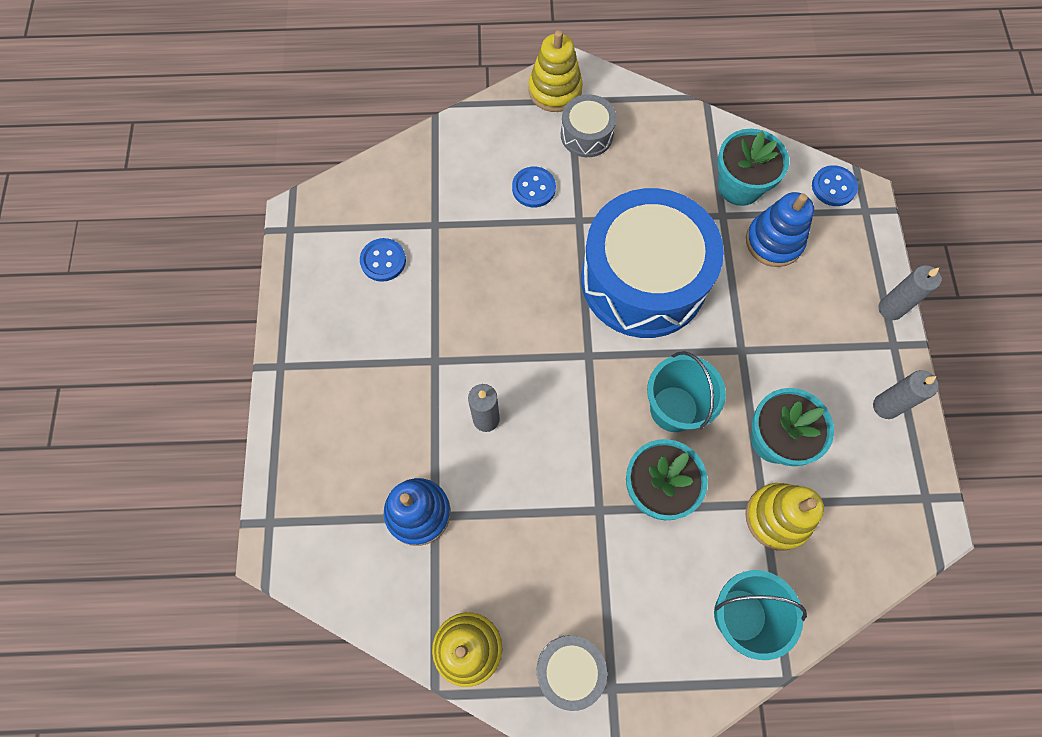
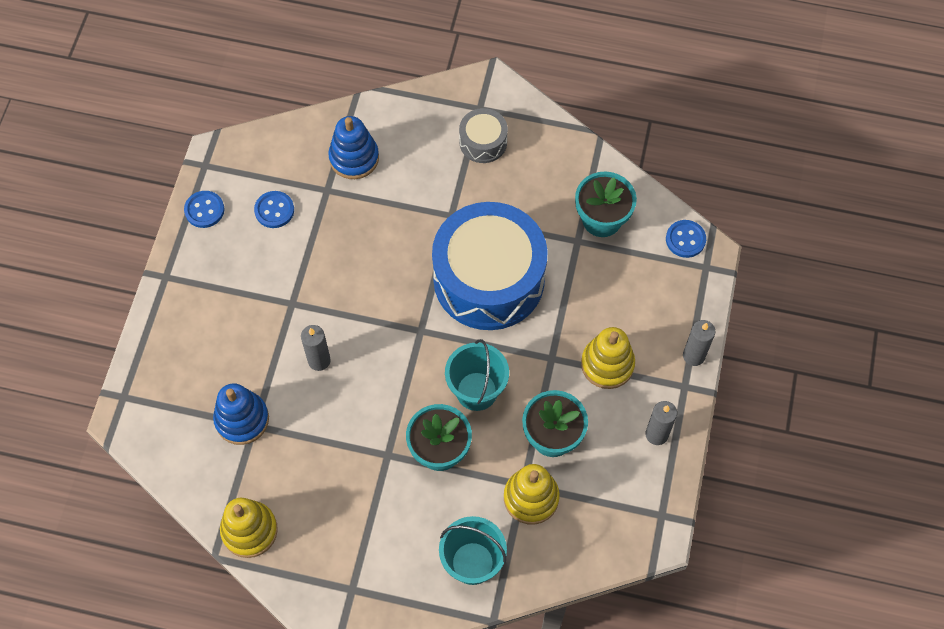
camera: 15 degrees right, 5 degrees down
(533, 188) = (421, 178): blue button -> blue button (204, 210)
(555, 90) = (468, 96): yellow stacking toy -> yellow stacking toy (607, 364)
(569, 670) = (323, 567): grey drum -> none
(774, 241) = (614, 274): blue stacking toy -> blue stacking toy (354, 158)

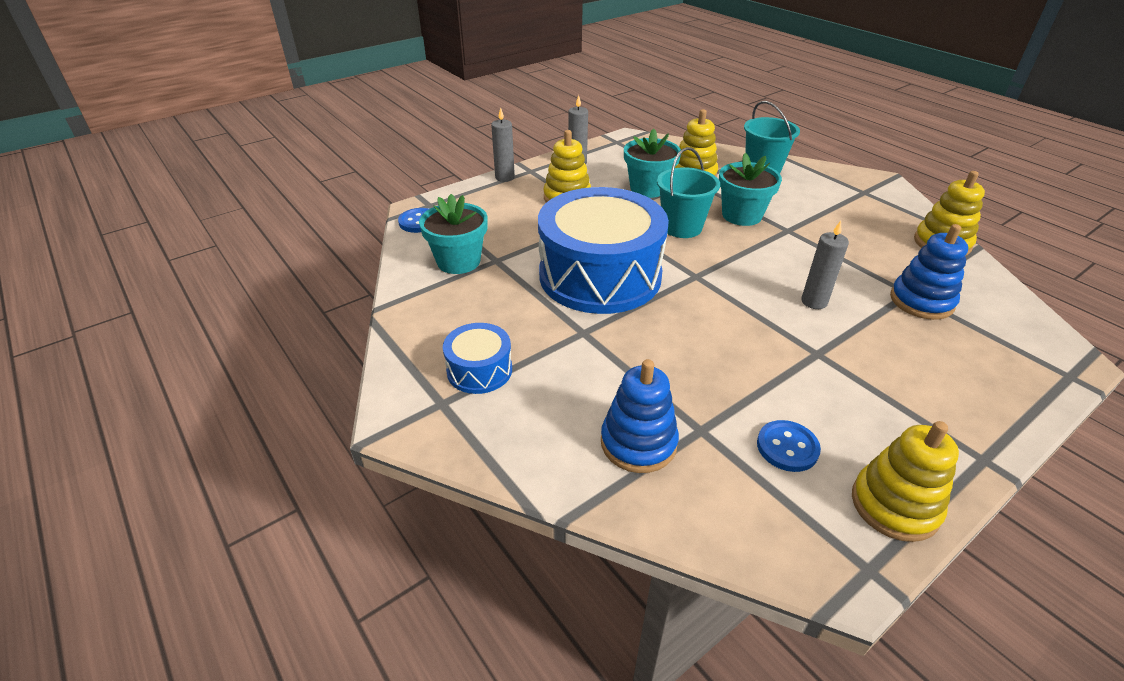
camera: 140 degrees left, 25 degrees down
(204, 210) = (894, 505): blue button -> yellow stacking toy
(483, 142) = (479, 370): grey drum -> blue drum

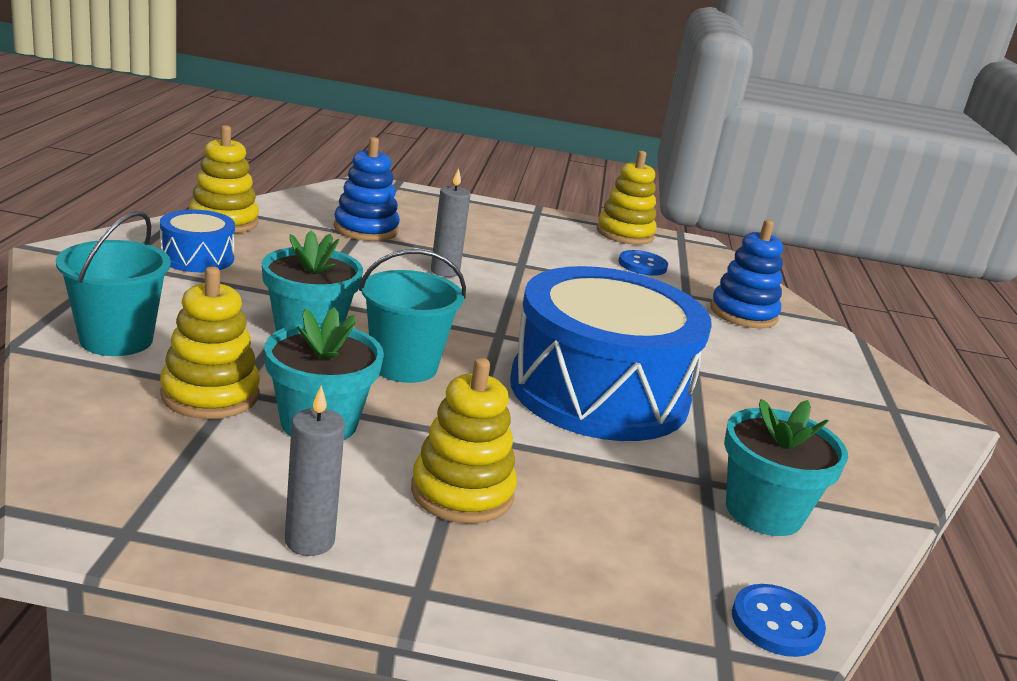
camera: 140 degrees left, 15 degrees down
(479, 370) = (836, 406): blue drum -> blue drum (197, 258)
(505, 177) = (495, 611): grey candle -> none

